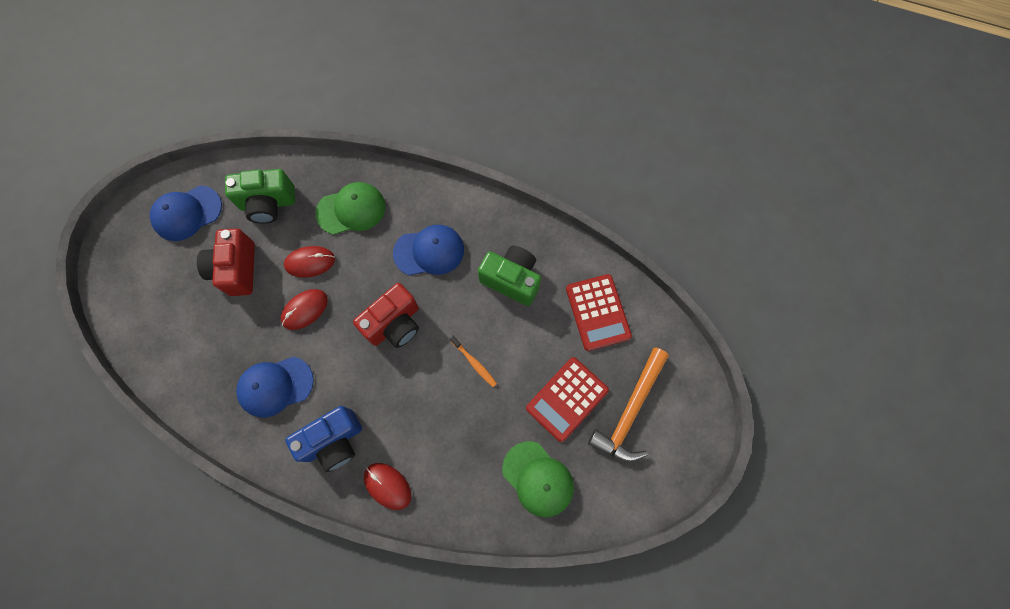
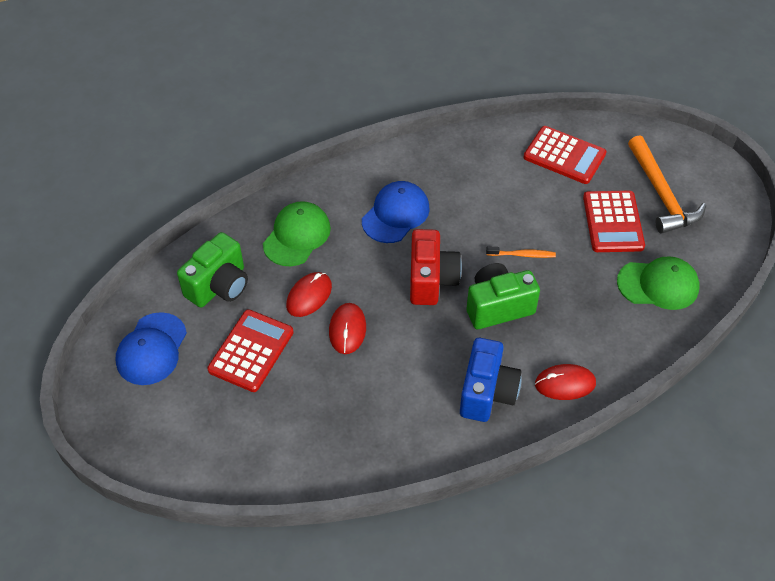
camera: 45 degrees left, 20 degrees down
(236, 269) = (251, 351): red camera -> red calculator
(275, 386) = (392, 399): blue cap -> none
(511, 279) = (480, 183): green camera -> green camera (498, 307)

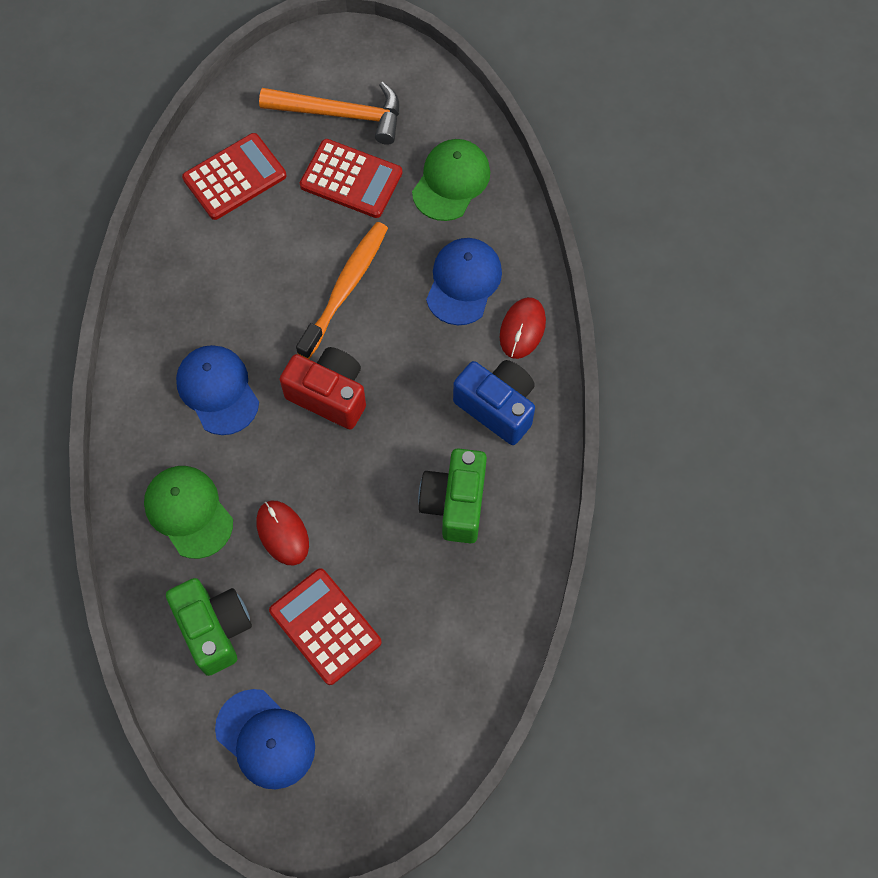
camera: 65 degrees left, 15 degrees up
(347, 330) = (349, 511): red mouse -> none
(498, 307) = (399, 345): green camera -> green camera (455, 503)
(522, 255) = (345, 288): orange toothbrush -> orange toothbrush, size x1.98
(578, 327) = (463, 282): none -> blue cap

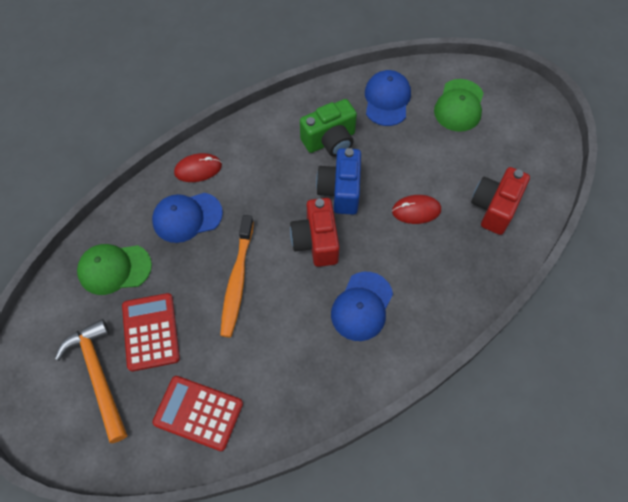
camera: 125 degrees left, 5 degrees down
(188, 512) = (446, 267): green cap -> green cap (459, 105)
(214, 629) = (494, 208): green camera -> red camera
(265, 739) = (522, 148): blue cap -> blue cap (387, 99)
(282, 533) = (416, 210): red mouse -> red mouse turned 60 degrees clockwise
(325, 626) = (445, 158): red calculator -> none
(345, 288) = (237, 280): orange toothbrush -> orange toothbrush turned 75 degrees counterclockwise
(497, 407) = (257, 153): blue camera -> blue camera (340, 191)

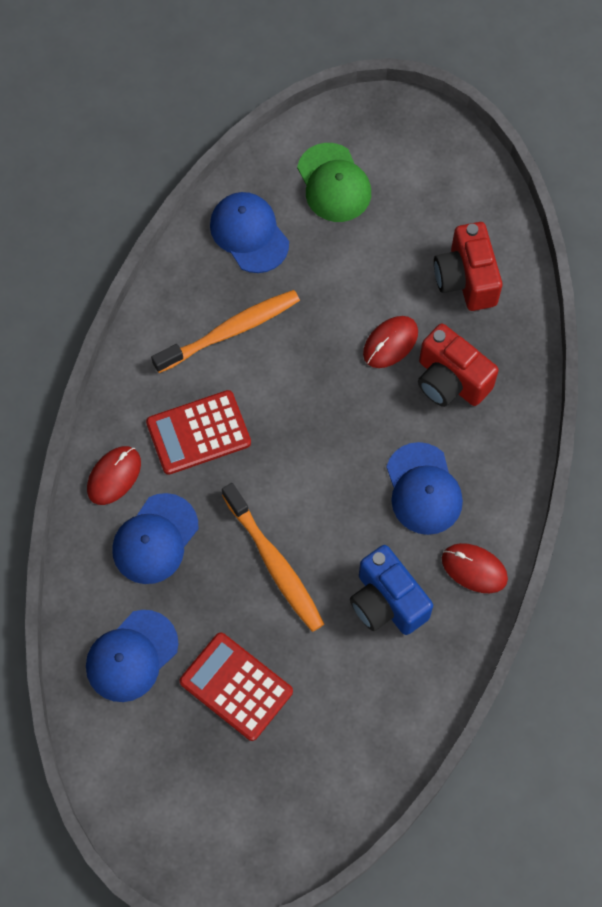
camera: 40 degrees left, 5 degrees up
(98, 375) = (225, 771): orange hammer -> none
(114, 269) = (131, 656): green cap -> blue cap
(198, 413) = (360, 722): red calculator -> red calculator (198, 433)
(316, 241) = (317, 458): red camera -> red camera (450, 380)
(330, 141) = (230, 331): green camera -> orange toothbrush
(340, 191) = (293, 381): blue camera -> blue camera (387, 602)
(351, 378) = (474, 569): none -> red mouse

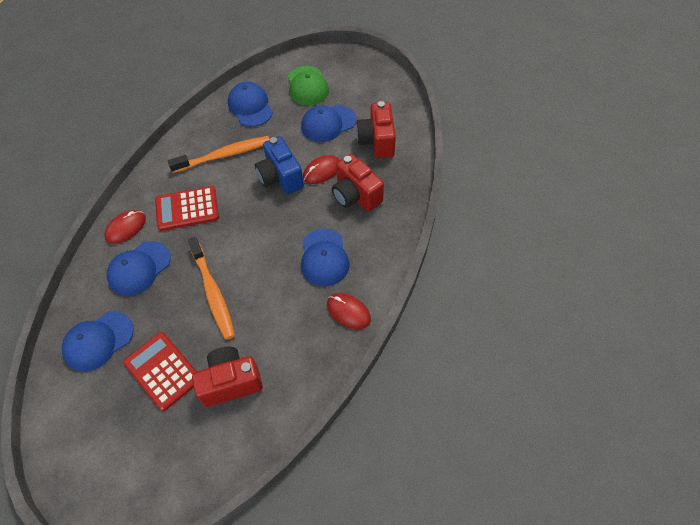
camera: 10 degrees right, 10 degrees down
(334, 690) = (230, 382): none -> red camera
(382, 253) = (328, 123): none -> blue cap
(387, 602) = (283, 326): blue camera -> blue camera (280, 177)

